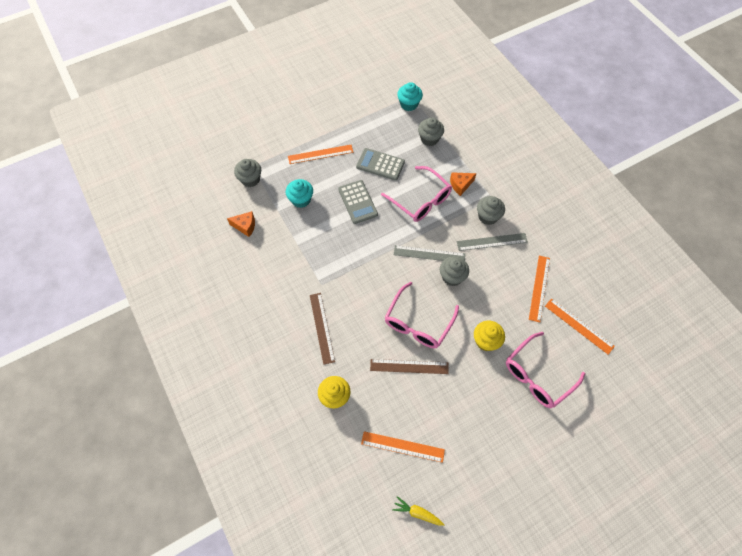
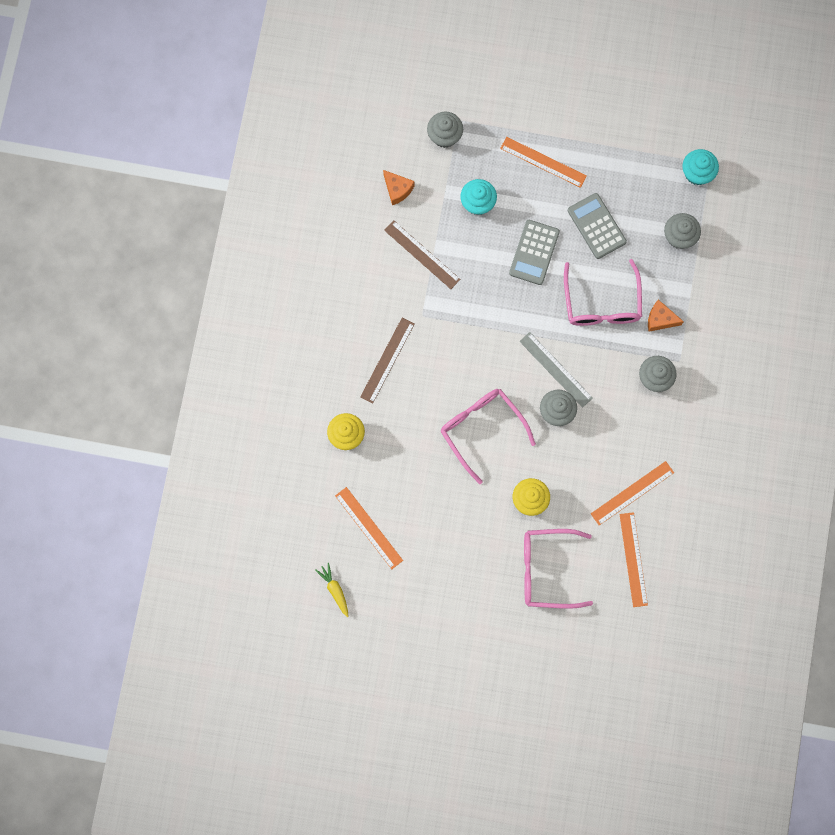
camera: 40 degrees right, 15 degrees up
(409, 366) = (436, 463): brown ruler -> brown ruler (422, 254)
(418, 322) = (482, 429): pink glasses -> pink glasses turned 75 degrees clockwise
(492, 242) = (632, 408): grey ruler -> none

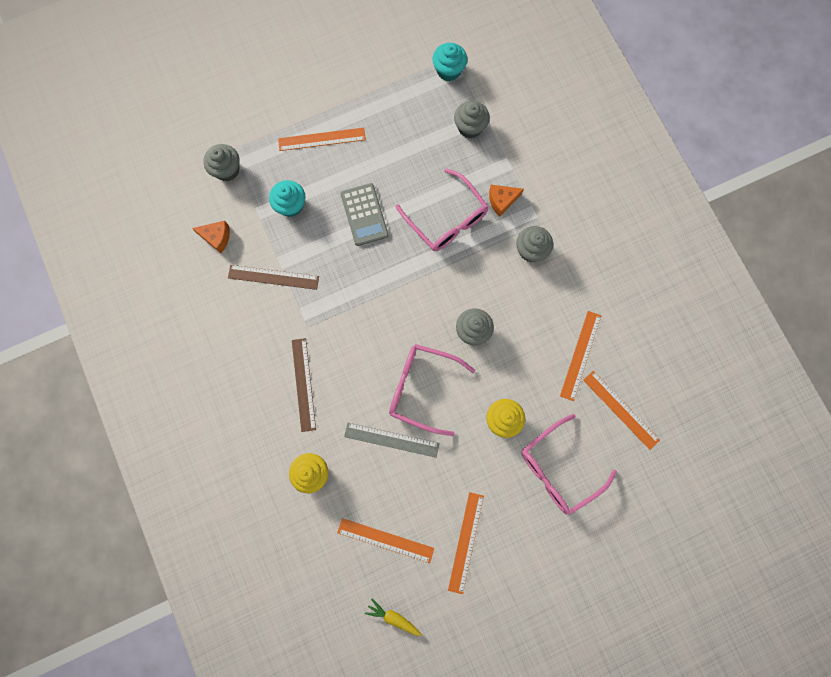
camera: 35 degrees left, 0 degrees up
(431, 574) = (466, 542): none -> orange ruler
(556, 369) = (448, 297): grey ruler -> grey ruler (391, 440)
(596, 226) = (399, 161): grey calculator -> none

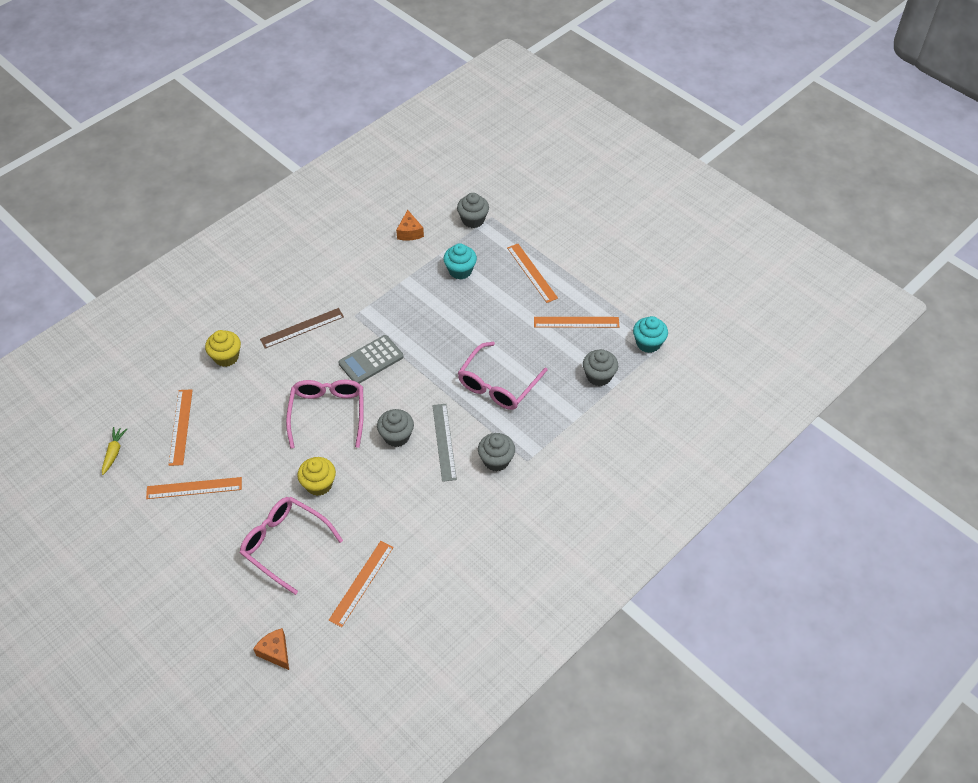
camera: 70 degrees right, 25 degrees down
(273, 277) = (390, 279): brown ruler -> none
(364, 215) = (474, 323): grey calculator -> grey calculator (371, 360)
(391, 440) = (272, 404): grey ruler -> grey ruler (444, 442)
(502, 201) = (536, 422): orange cheese -> orange cheese (275, 652)
(580, 355) = (405, 532): orange ruler -> orange ruler (576, 322)

